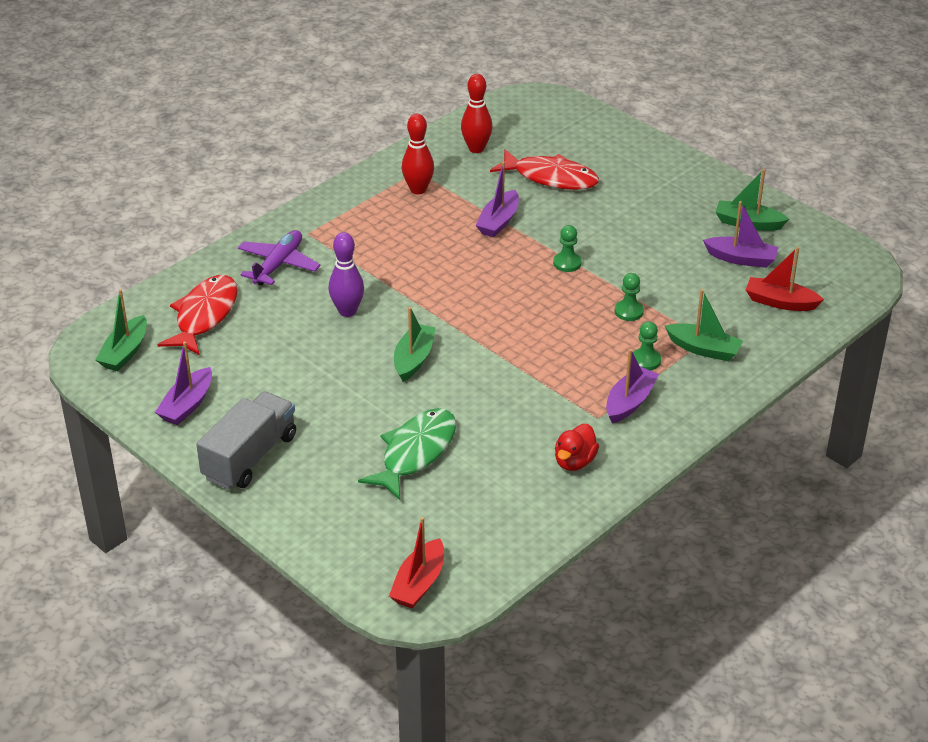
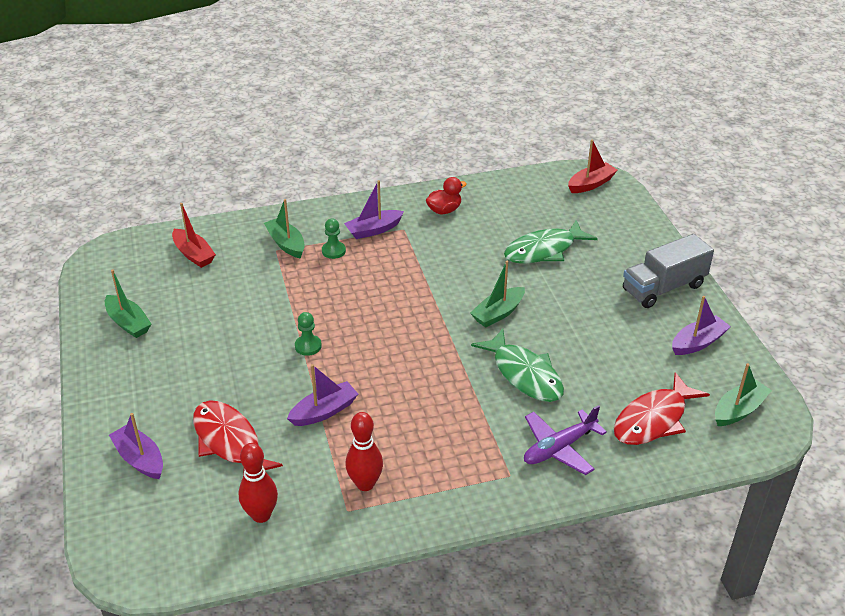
camera: 150 degrees left, 0 degrees up
(347, 311) = (524, 374): purple bowling pin -> green fish
(629, 311) = (305, 288): green pawn -> none
(741, 259) = (174, 296): purple boat -> purple boat (140, 459)

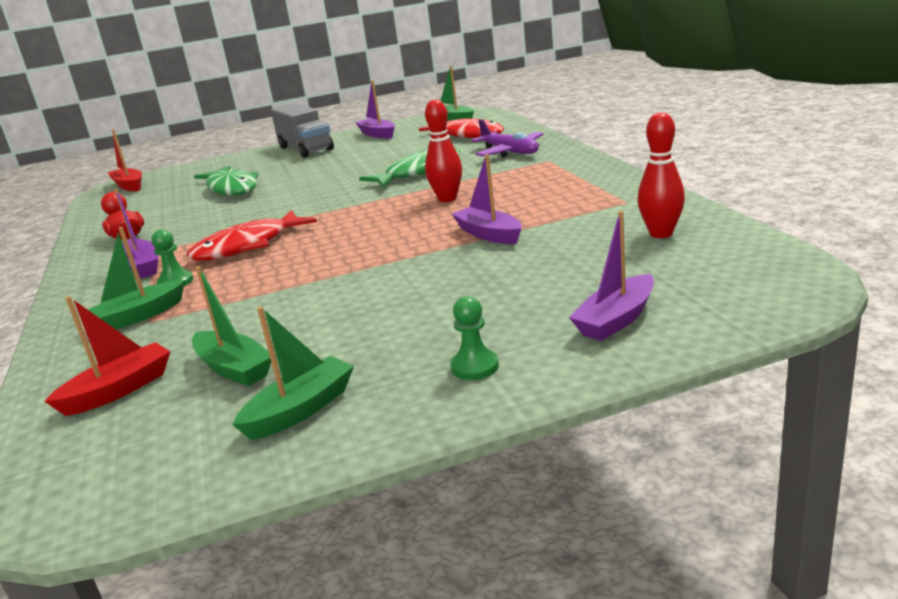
camera: 90 degrees left, 15 degrees down
(229, 442) = (558, 271): red fish -> red fish (247, 246)
(308, 346) = (374, 262): green pawn -> green pawn (474, 366)
(365, 484) = (587, 201): red bowling pin -> red bowling pin (447, 199)
(498, 313) = (328, 191): green boat -> green boat (234, 369)

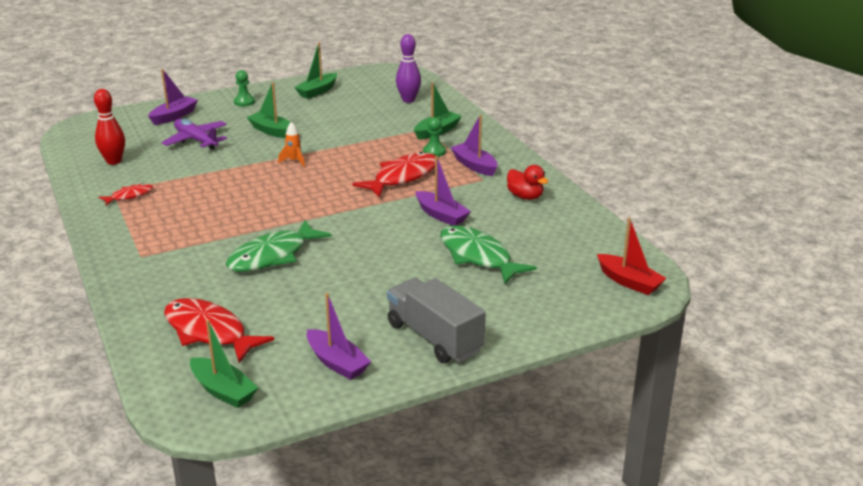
camera: 170 degrees right, 5 degrees up
(119, 390) = (408, 100): red boat -> purple bowling pin
(234, 369) = (357, 105): green boat -> green boat (272, 131)
(384, 254) = (294, 161): none -> orange rocket
(447, 199) = (247, 211): red bowling pin -> none
(489, 234) = (221, 171): purple boat -> purple boat (441, 215)
(509, 152) = (172, 279): purple plane -> purple plane (196, 140)
(599, 199) = (129, 196): none -> red fish

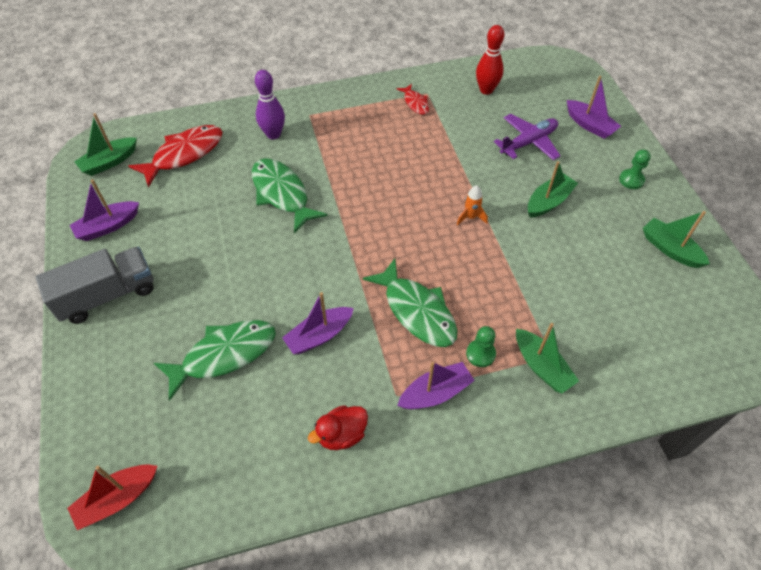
camera: 100 degrees right, 25 degrees up
(402, 177) = (416, 311): red fish -> green fish
(408, 100) = (648, 348): purple bowling pin -> purple bowling pin (273, 134)

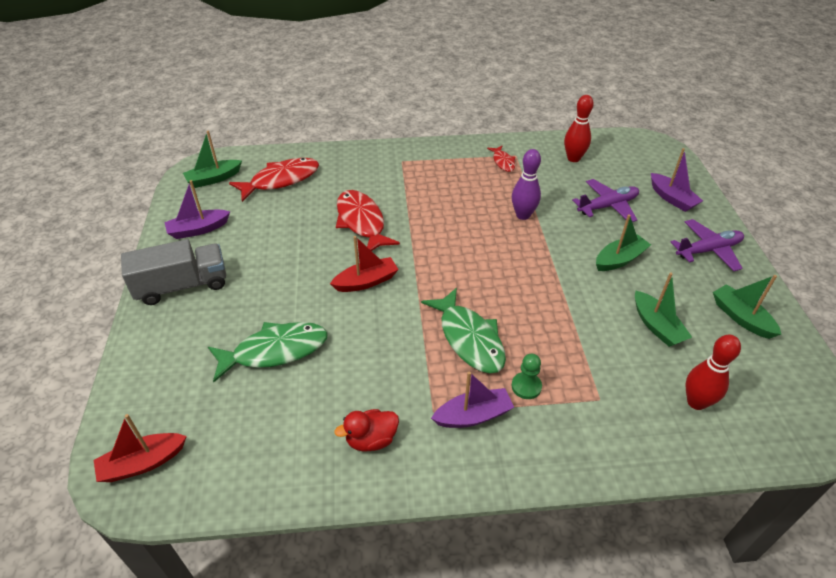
camera: 10 degrees right, 10 degrees down
(273, 134) = (365, 173): purple bowling pin -> purple bowling pin (523, 215)
(282, 194) = (362, 222): green fish -> red fish
(301, 262) = (366, 281): none -> red boat
(319, 335) = (369, 347): purple boat -> none
(470, 217) = (538, 263): orange rocket -> none
(541, 367) = (587, 408): green boat -> green boat (657, 326)
(631, 180) = (708, 250): green pawn -> purple plane
(640, 344) = (696, 402): none -> red bowling pin

